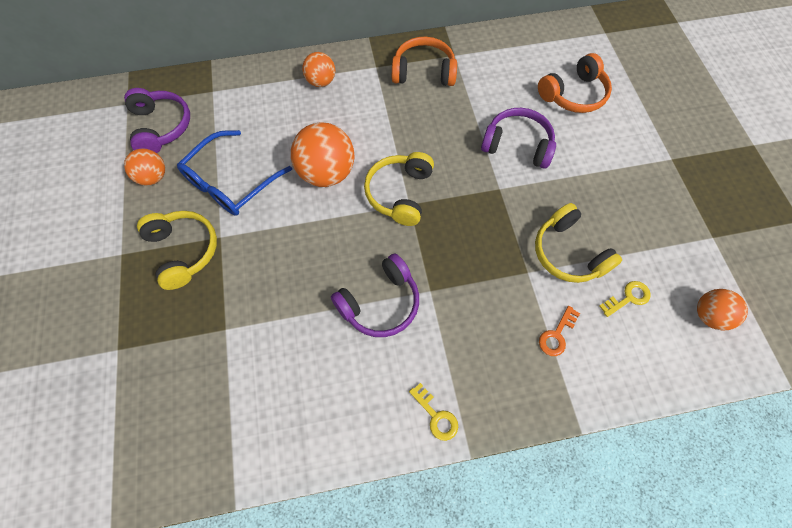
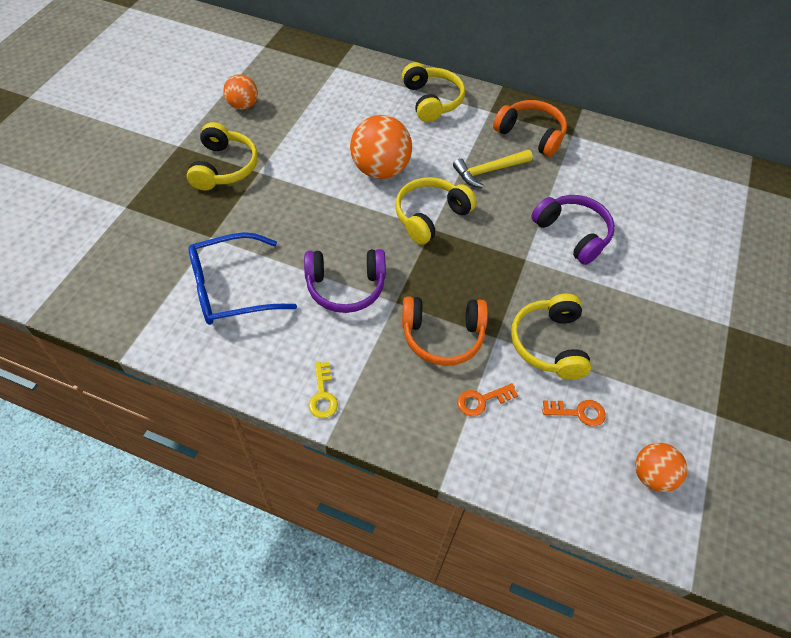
camera: 30 degrees right, 10 degrees down
(161, 127) = (276, 74): purple headphones -> none
(231, 182) = (298, 138): blue glasses -> blue glasses (232, 288)
(321, 82) = (431, 101): orange ball -> yellow headphones
(415, 124) = (489, 171): none -> yellow hammer
(573, 94) = (667, 221): orange headphones -> orange headphones (442, 336)
(628, 298) = (578, 412): yellow key -> orange key

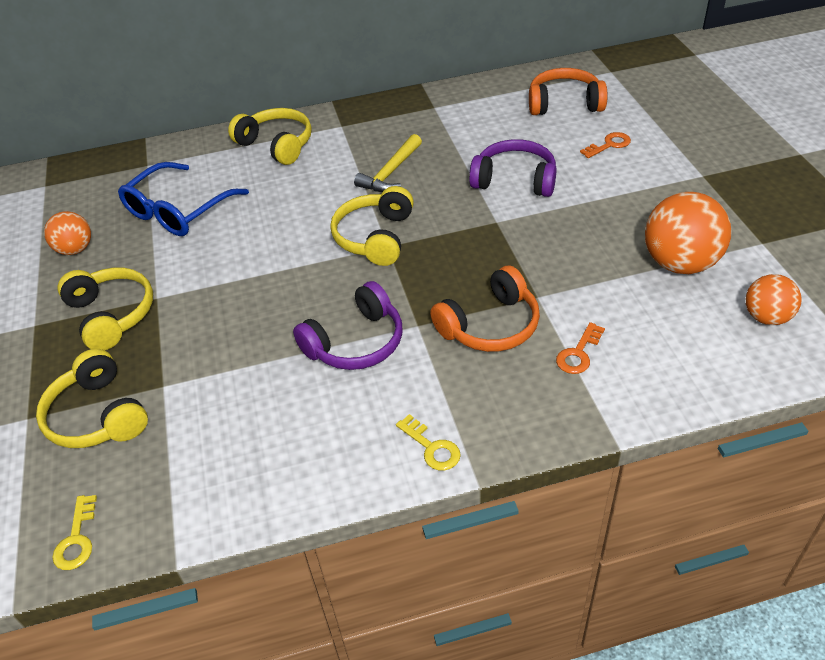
camera: 30 degrees left, 10 degrees down
(87, 303) = (77, 539): none -> yellow key
(232, 288) = (237, 417): blue glasses -> blue glasses (178, 210)
(380, 170) = (286, 226): orange ball -> orange ball (680, 263)
(531, 135) = (398, 125): orange headphones -> orange headphones (564, 104)
(549, 344) = (585, 273): yellow headphones -> yellow headphones (98, 415)
(578, 412) = (664, 309): orange key -> orange key (609, 145)

